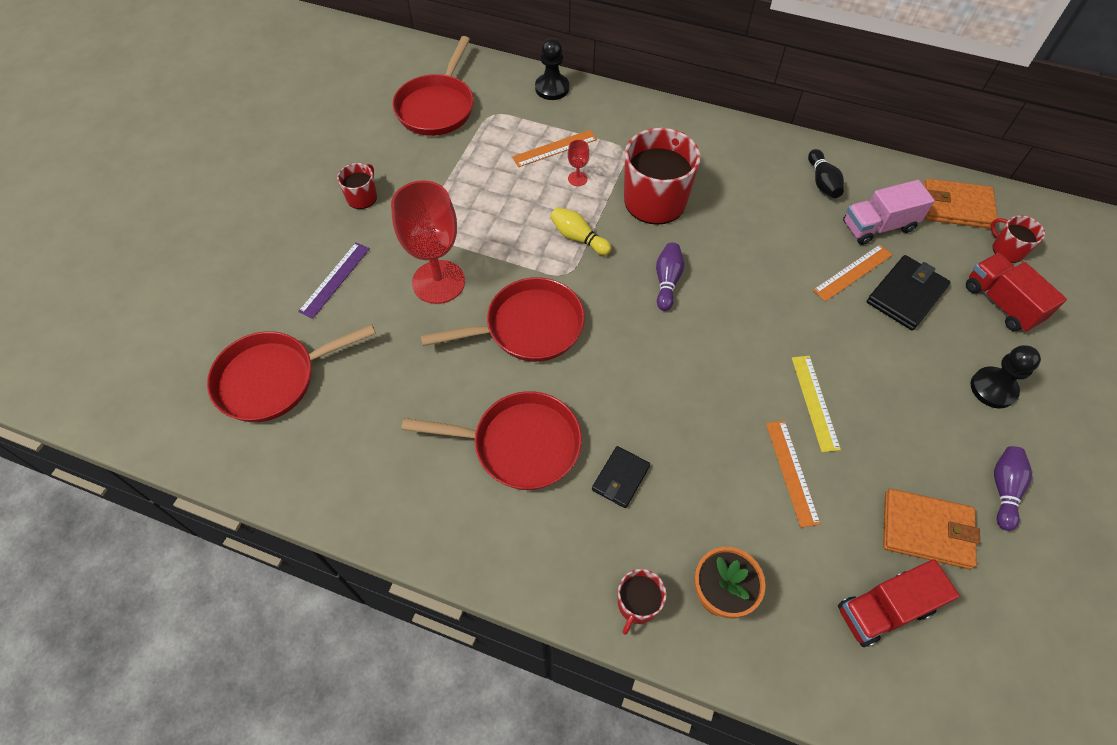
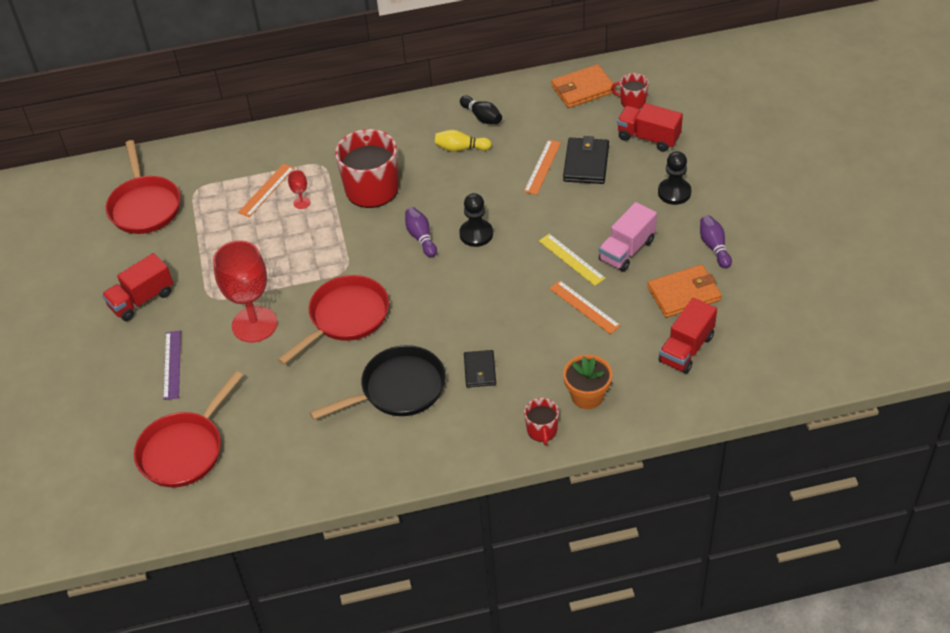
camera: 30 degrees left, 10 degrees down
(362, 197) = (141, 300): red mug -> red truck
(520, 445) = (398, 389): red pan -> black pan
(552, 88) = (228, 147): black pawn -> black pawn (476, 234)
(578, 238) = (335, 242): yellow bowling pin -> yellow bowling pin (460, 148)
(878, 226) = (539, 128): pink truck -> pink truck (627, 250)

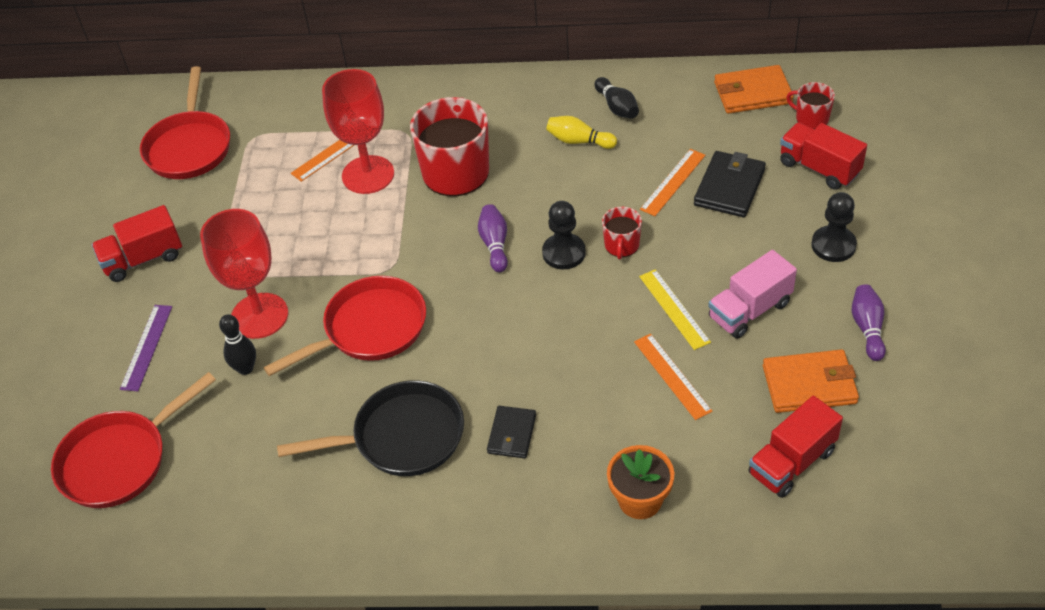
camera: 15 degrees right, 0 degrees up
(258, 365) = (245, 368): none -> black bowling pin
(302, 202) = (368, 175): red goblet -> red goblet, size x2.47
(542, 430) = (566, 535): red mug -> red mug (621, 245)

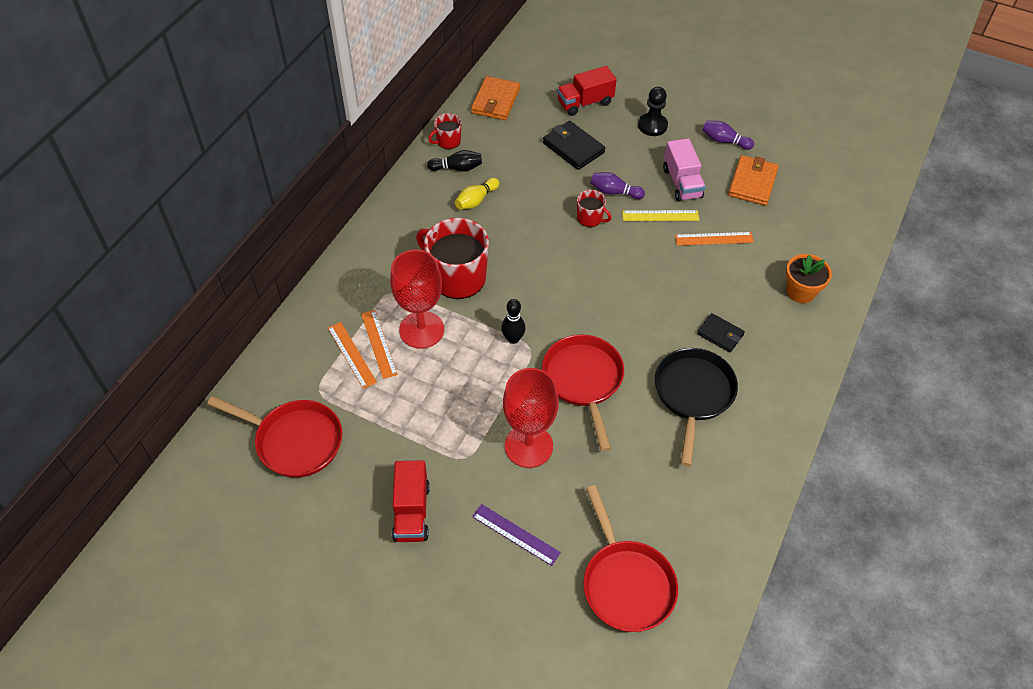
camera: 70 degrees left, 5 degrees up
(245, 368) = (578, 471): black bowling pin -> black bowling pin (513, 339)
(495, 244) = (546, 282): purple bowling pin -> purple bowling pin (614, 192)
(564, 253) = (578, 249): black pawn -> none
(673, 182) = (550, 171): orange ruler -> orange ruler (351, 354)
(791, 462) = (804, 214): red truck -> none
(811, 118) = (539, 87): red mug -> red mug (448, 141)

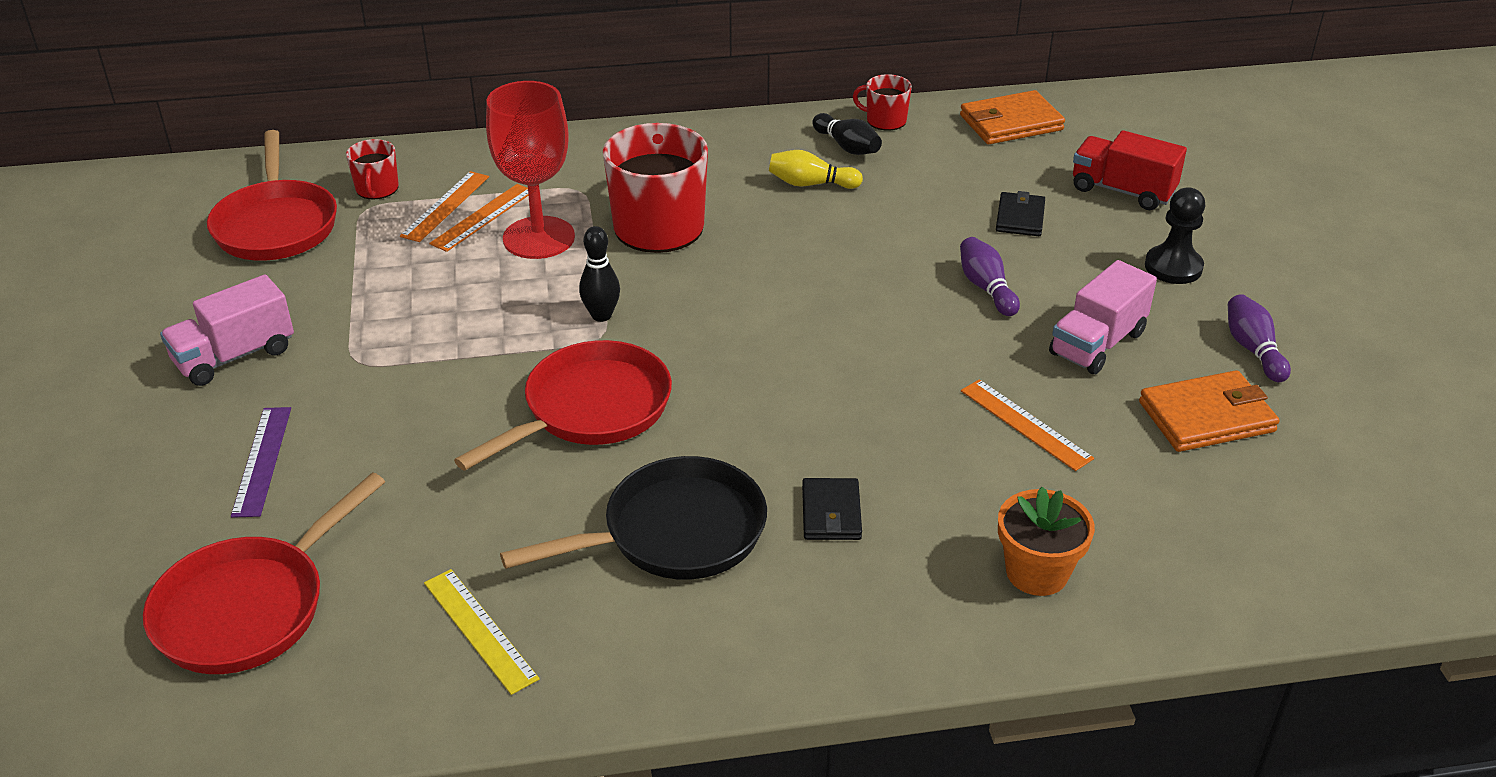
camera: 55 degrees right, 15 degrees down
(411, 512) = (234, 356): red truck -> pink truck
(528, 446) = (425, 408): red goblet -> none
(573, 147) = (1020, 217): black wallet -> black wallet, size x0.65
(590, 218) = (905, 288): red mug -> red mug (377, 189)
(660, 215) = (999, 350): yellow ruler -> yellow ruler (480, 630)

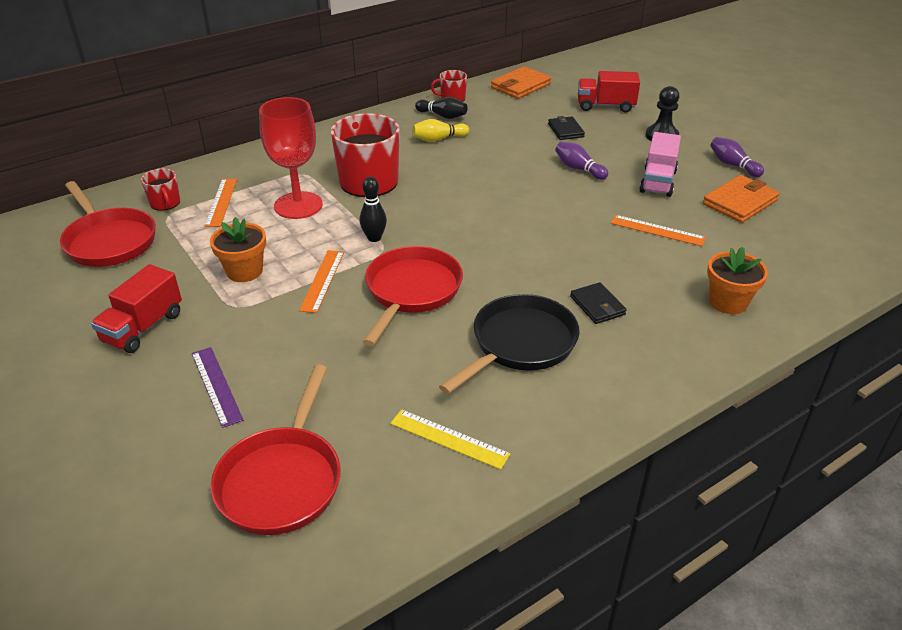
camera: 25 degrees left, 0 degrees up
(234, 356) = (143, 327): pink truck -> red truck
(403, 315) = (244, 271): none -> orange flower pot
(483, 217) = (252, 202): orange ruler -> orange ruler (322, 280)

